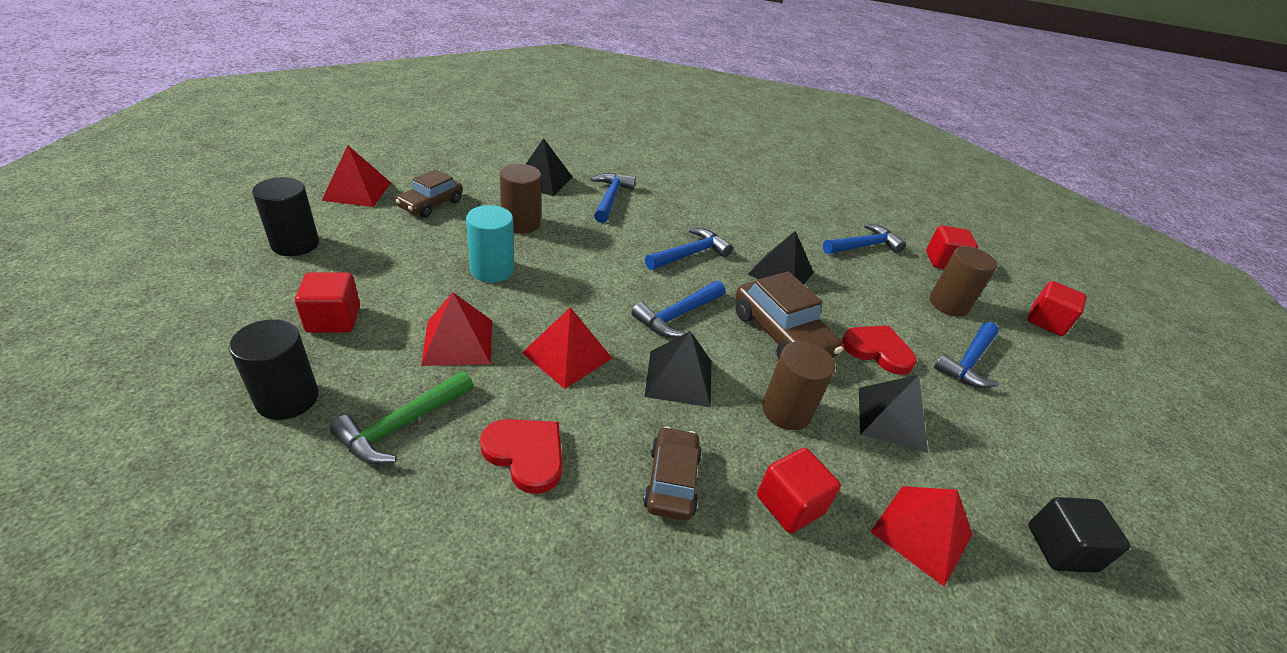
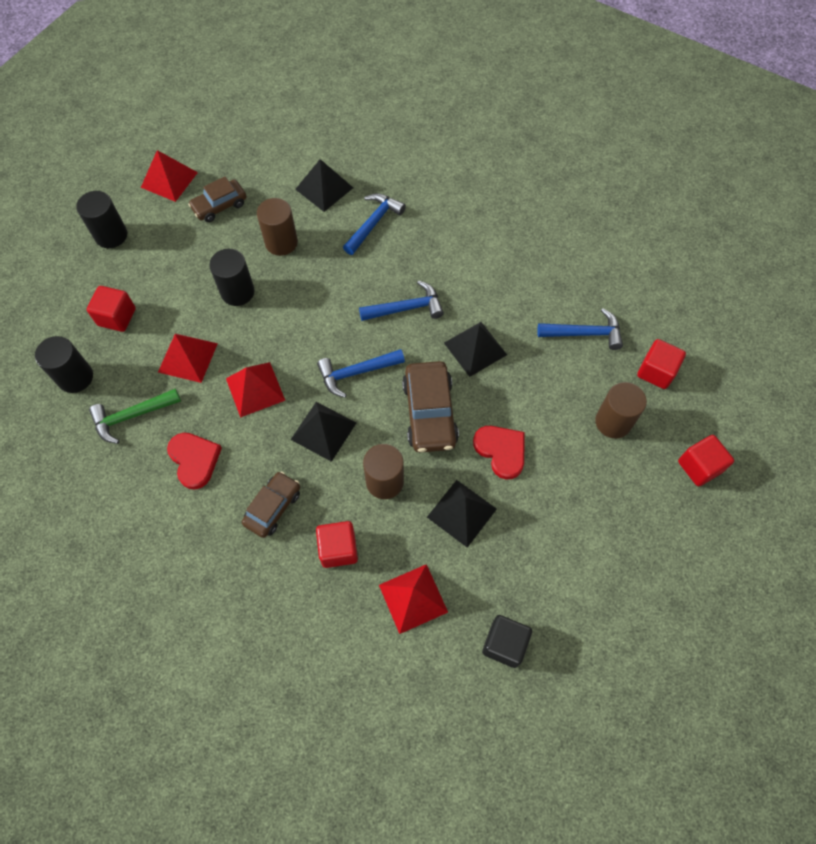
camera: 30 degrees right, 25 degrees up
(492, 270) = (237, 292): turquoise cylinder -> black cylinder
(968, 362) = (575, 485): blue hammer -> none

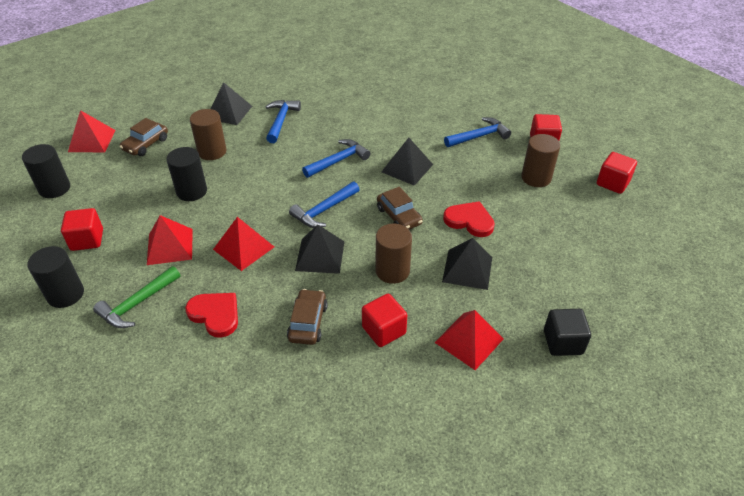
camera: 25 degrees left, 20 degrees down
(429, 413) = (399, 216): brown car -> brown car, size x0.65

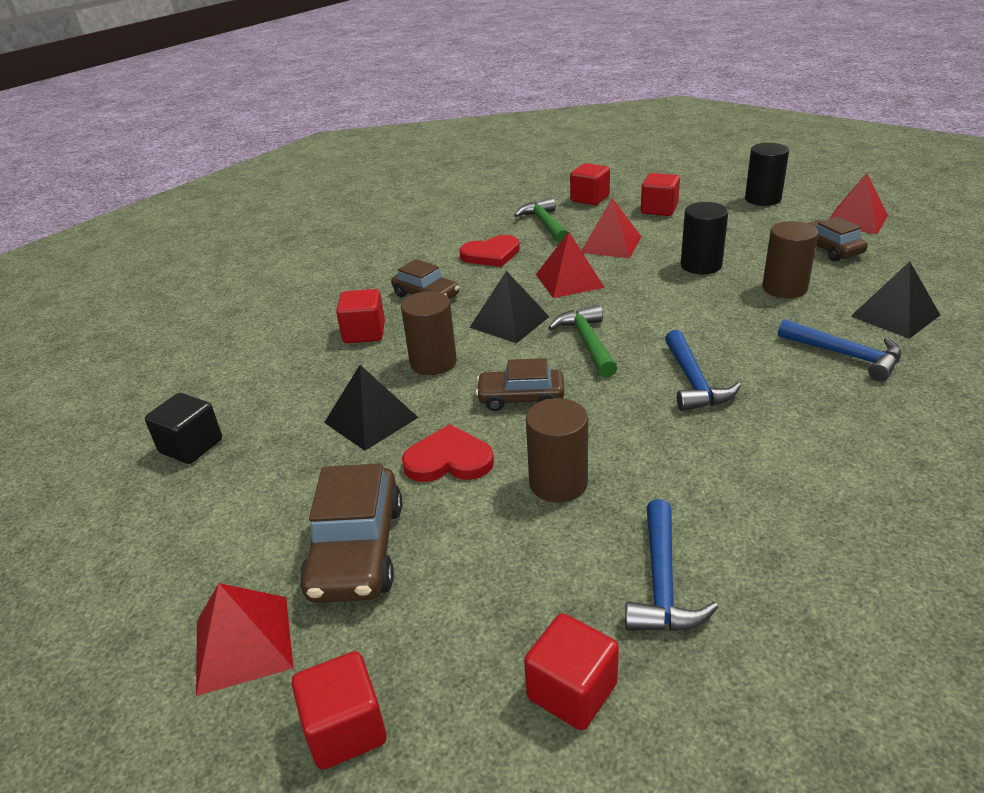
camera: 125 degrees right, 10 degrees down
(65, 294) = (590, 198): black cylinder -> red cube
(324, 210) = (587, 342): blue hammer -> green hammer
(407, 168) = (625, 444): black pyramid -> none
(469, 221) = (448, 460): red heart -> red heart turned 150 degrees counterclockwise
(469, 340) = (285, 380): red pyramid -> red pyramid (243, 643)
(536, 178) = (470, 600): brown cylinder -> brown cylinder (558, 483)
(549, 222) = (357, 550): none -> brown car

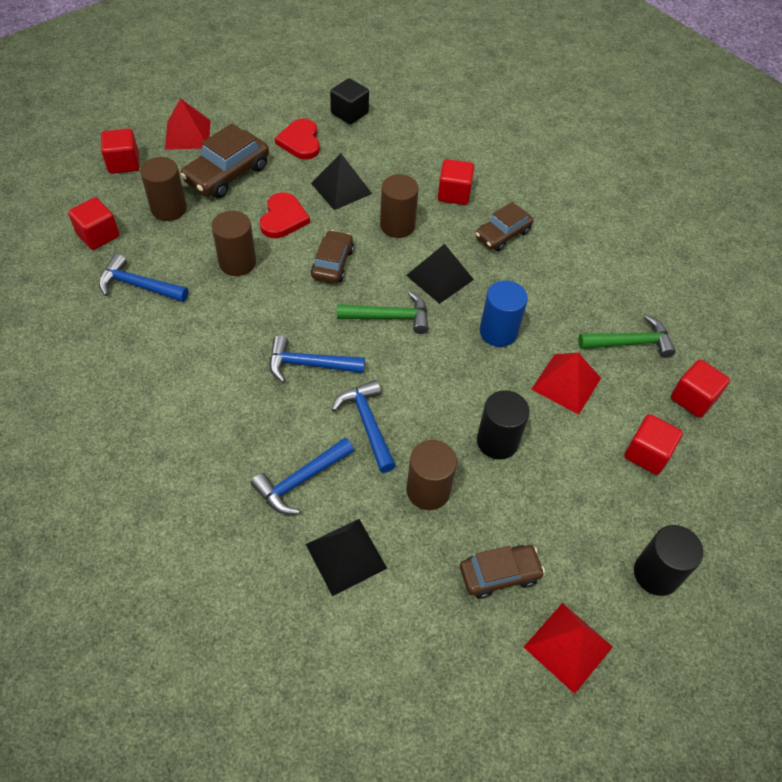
camera: 95 degrees right, 20 degrees up
(357, 550) = (227, 174): brown car -> brown car turned 60 degrees counterclockwise
(465, 603) = (169, 209): none -> brown cylinder
(491, 254) = (569, 288): red heart -> red heart (300, 141)
(569, 280) = (498, 332): red pyramid -> blue cylinder
(740, 330) = (367, 423): none -> blue hammer

